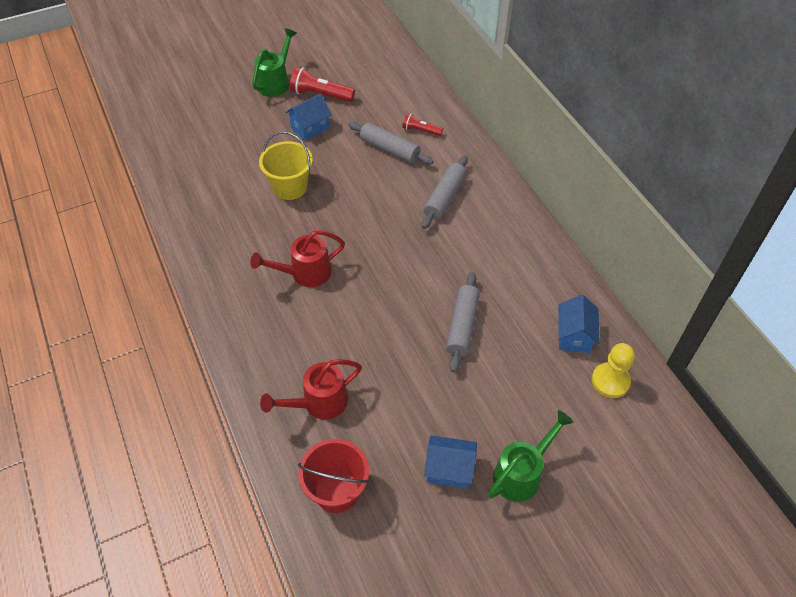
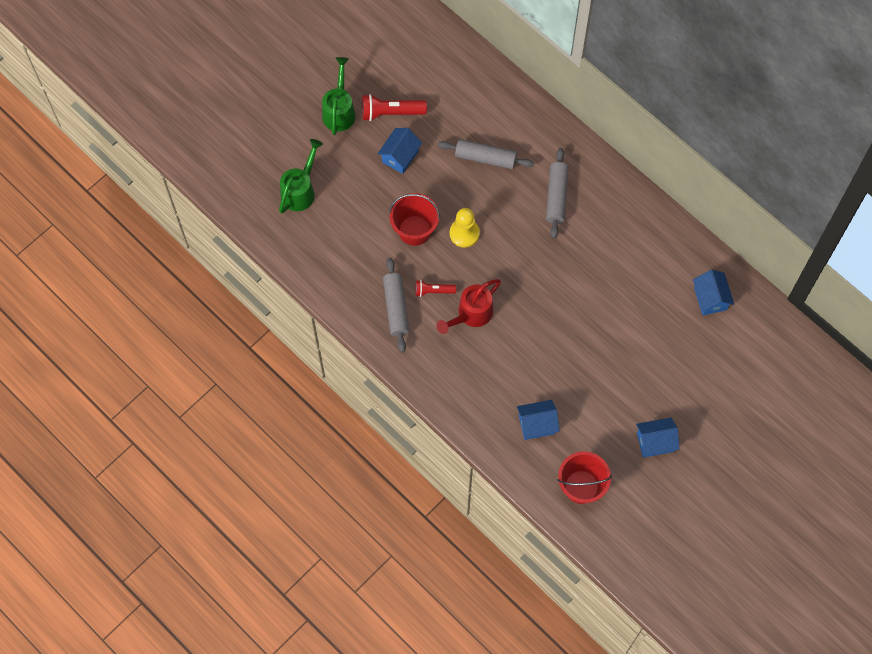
camera: 20 degrees left, 15 degrees up
(290, 187) = (414, 230): yellow bucket -> red bucket
(319, 403) = (537, 424): red watering can -> blue house
(420, 130) = (504, 126): red flashlight -> red flashlight (433, 291)
(462, 326) = (620, 320): grey rolling pin -> grey rolling pin (396, 308)
(522, 473) = (708, 427): green watering can -> green watering can (300, 190)
(610, 381) = (749, 329): yellow pawn -> yellow pawn (464, 233)

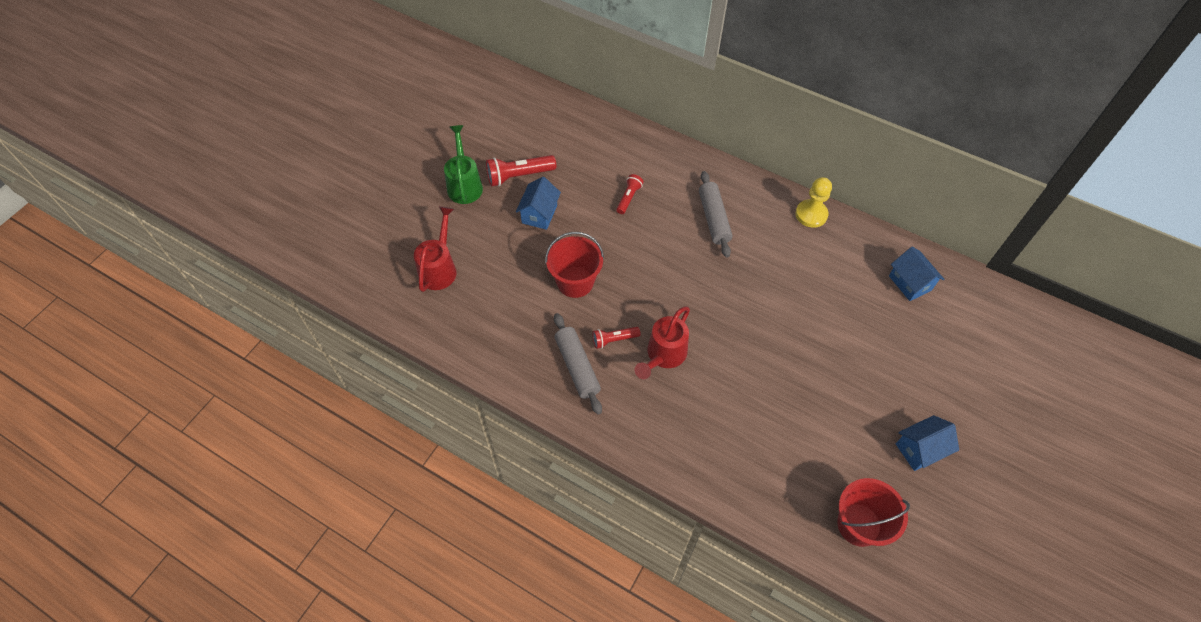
camera: 15 degrees left, 10 degrees down
(300, 190) = (439, 268): green watering can -> red watering can
(464, 233) = (629, 274): yellow pawn -> yellow pawn (811, 214)
(485, 158) = (629, 198): grey rolling pin -> red flashlight
(537, 424) = (779, 462): blue house -> none

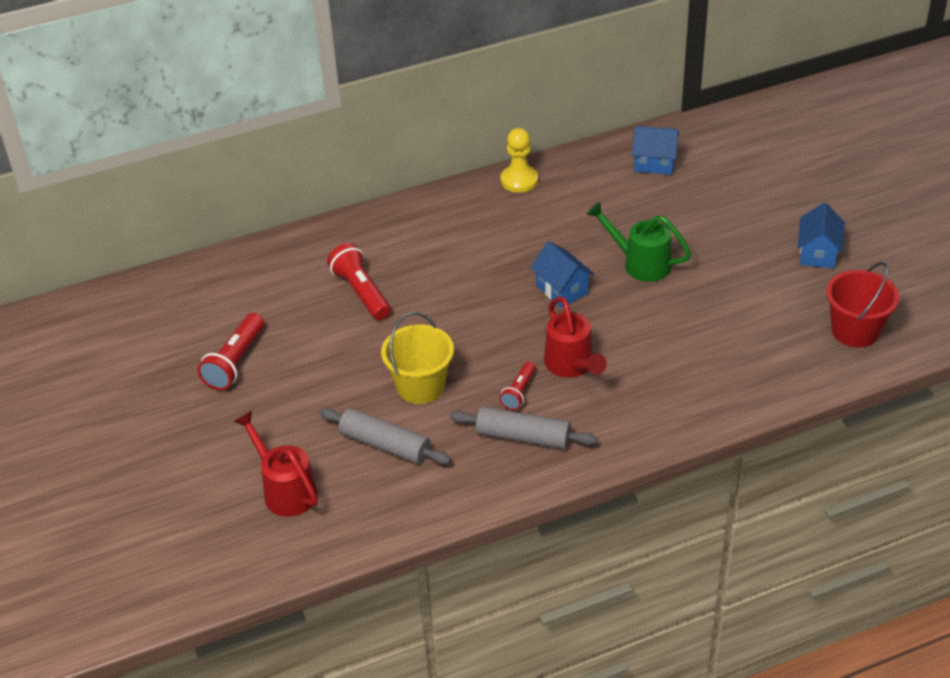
camera: 50 degrees left, 15 degrees down
(464, 184) = (194, 413): green watering can -> green watering can (640, 263)
(539, 214) = (305, 371): blue house -> blue house (562, 289)
(575, 282) = (420, 386): red bucket -> yellow bucket
(629, 198) = (361, 292): red flashlight -> red flashlight, size x1.65
(713, 219) = (453, 246): grey rolling pin -> grey rolling pin (385, 445)

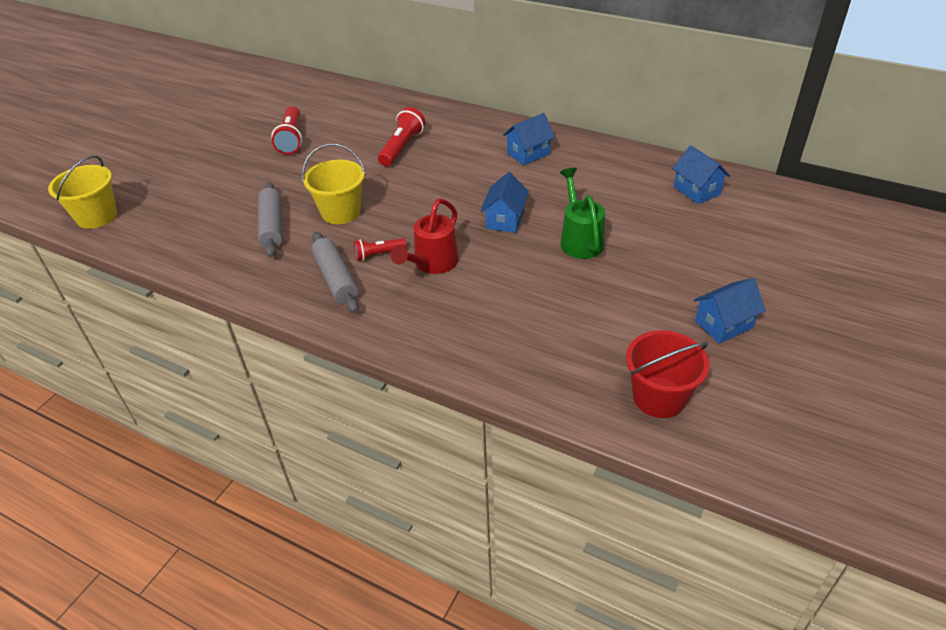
camera: 50 degrees right, 0 degrees up
(191, 578) = (97, 216): none -> yellow bucket
(235, 362) = (291, 139): red flashlight -> red flashlight turned 75 degrees counterclockwise
(285, 490) = (198, 211): red watering can -> none
(481, 220) = (528, 154): none -> blue house
(519, 180) = (589, 147): yellow pawn -> none

